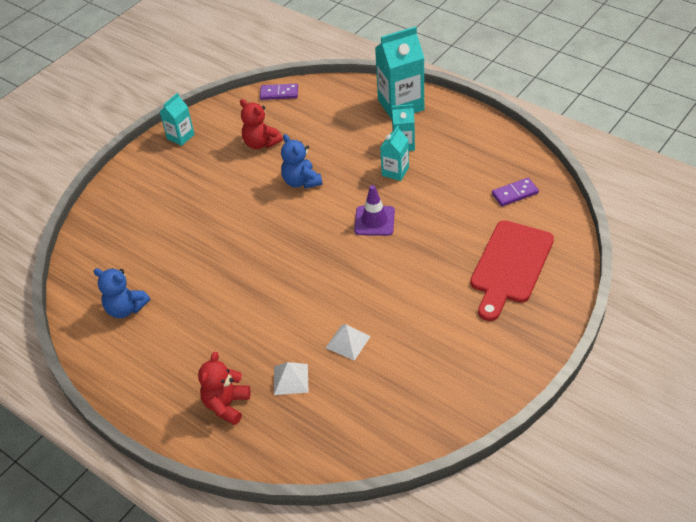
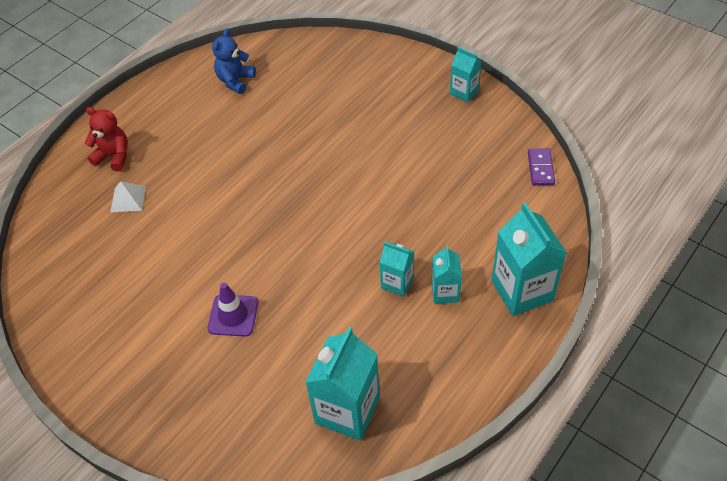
camera: 90 degrees right, 5 degrees up
(261, 143) = (451, 157): red teddy bear -> none
(301, 181) = (387, 195): blue teddy bear -> none
(348, 342) = (159, 240): white pyramid -> none
(374, 221) = (318, 262): purple traffic cone -> purple traffic cone (233, 315)
(510, 266) = (229, 394): red cutting board -> none
(515, 194) = (347, 410): purple domino -> turquoise carton

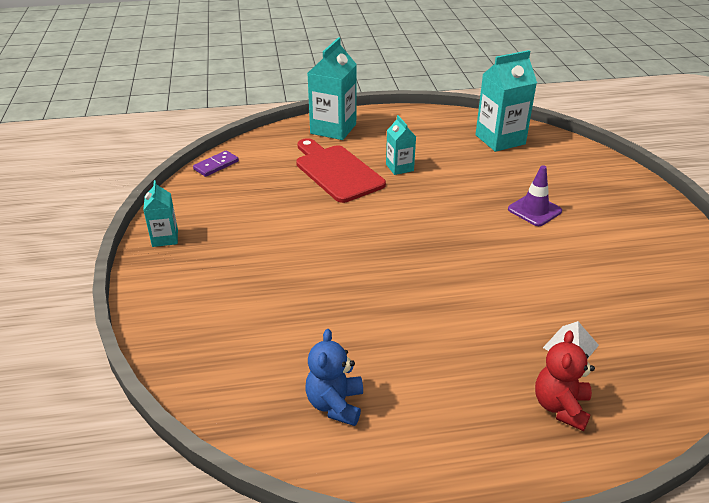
camera: 140 degrees left, 15 degrees down
(114, 156) = (560, 407): red teddy bear -> red teddy bear turned 45 degrees clockwise
(235, 81) = (335, 404): blue teddy bear -> blue teddy bear turned 120 degrees clockwise
(442, 235) = (336, 171): none -> red cutting board
(445, 292) = (377, 149): turquoise carton -> none

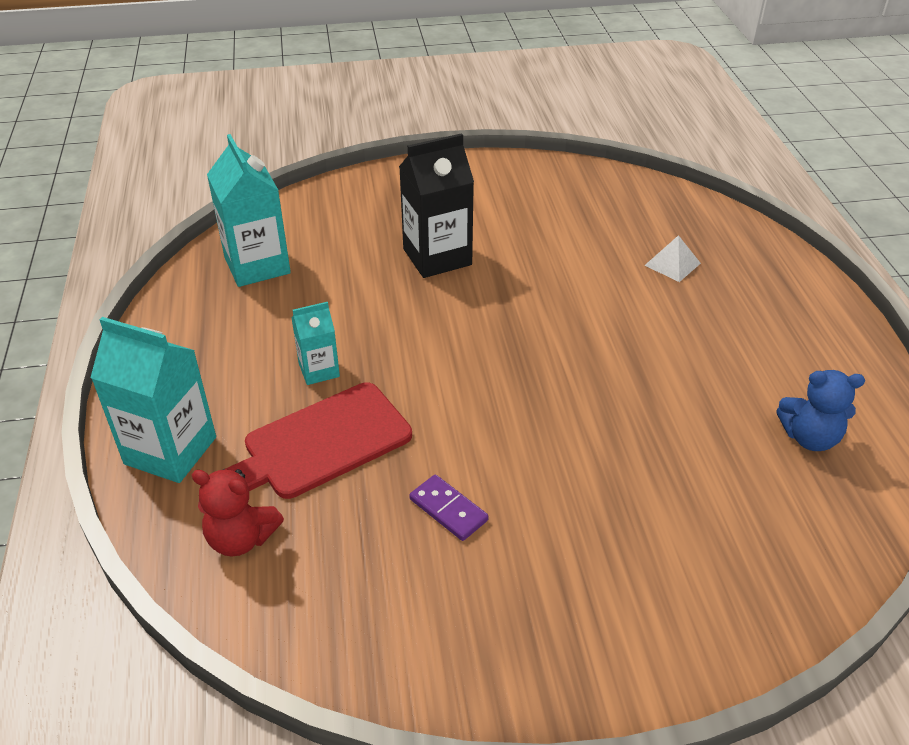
camera: 90 degrees left, 5 degrees up
(165, 238) = (516, 674): turquoise carton -> none
(216, 165) = (272, 626): purple domino -> purple domino (448, 509)
(534, 210) = (437, 257): purple traffic cone -> black carton
(560, 407) = (754, 281): red teddy bear -> red teddy bear (241, 538)

